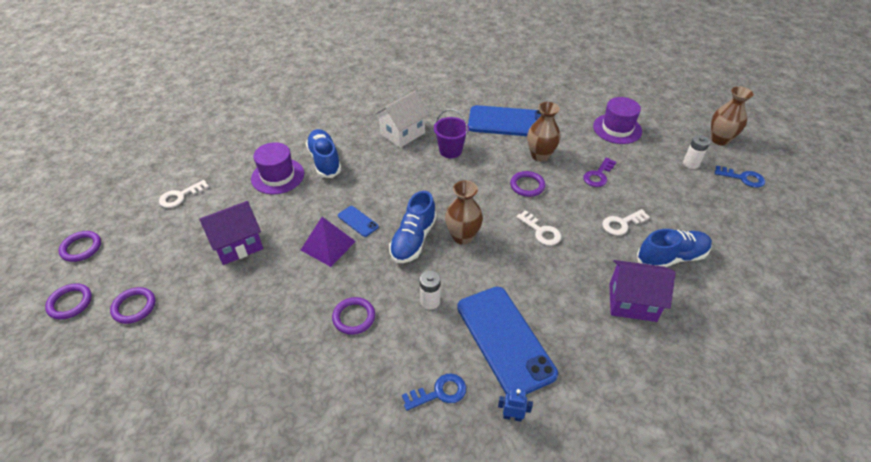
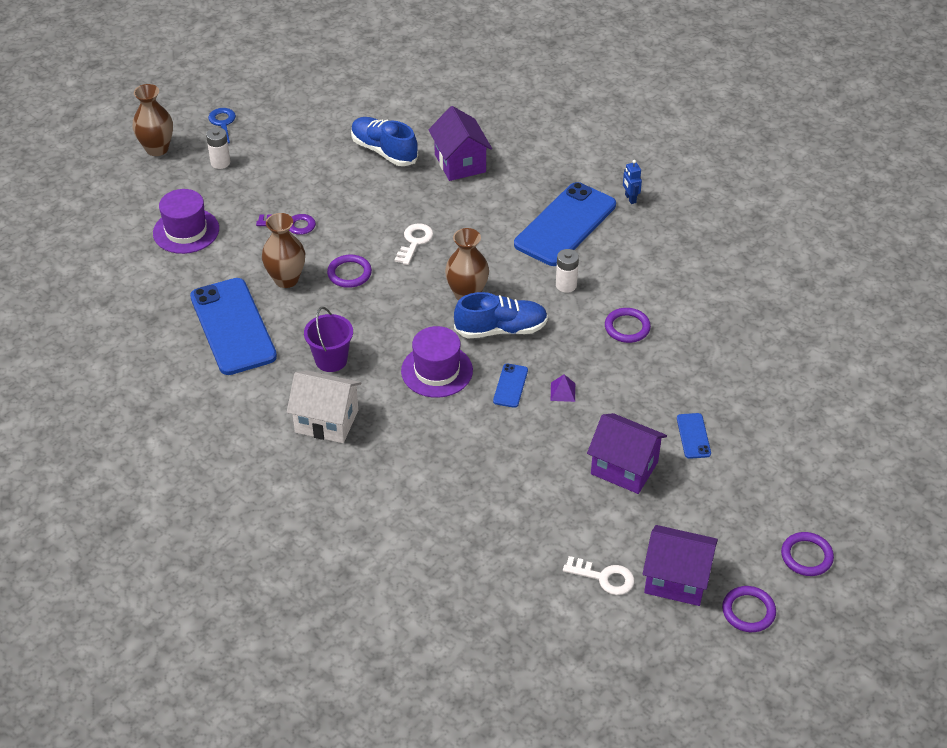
camera: 120 degrees left, 0 degrees up
(134, 307) = (762, 498): purple ring -> none
(140, 226) = (676, 580): none -> purple house
(220, 298) = (693, 436): none -> blue phone
(278, 176) = (497, 501): purple hat -> purple hat (437, 371)
(324, 161) = (435, 471): blue shoe -> none
(328, 245) = (563, 392): purple pyramid -> purple pyramid, size x0.51
(439, 392) = (647, 244): blue key -> none
(622, 224) = (360, 191): white key -> none

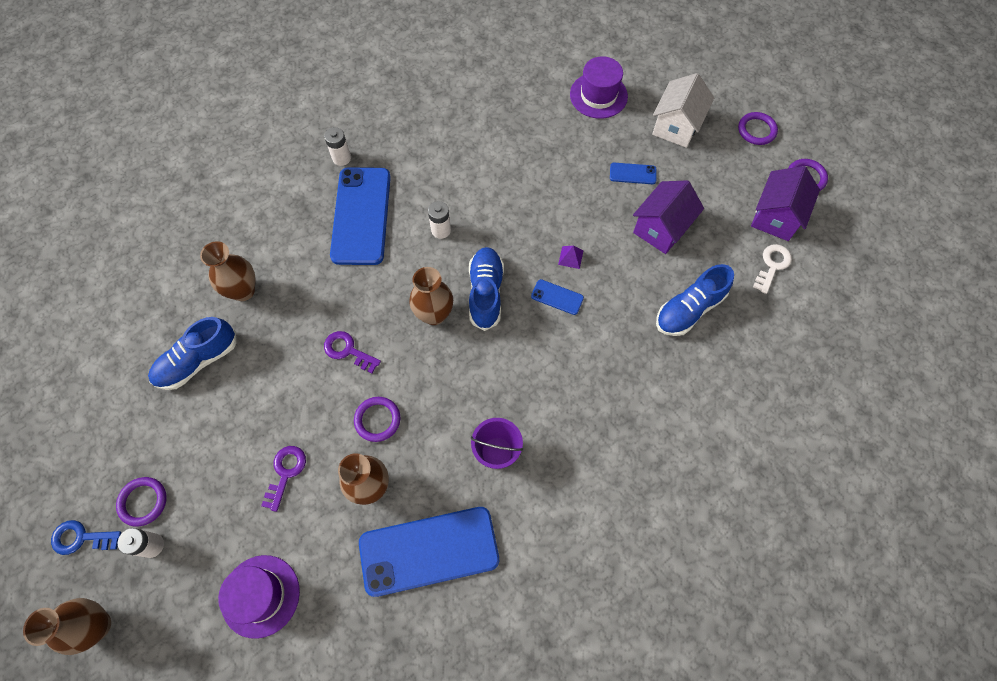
camera: 80 degrees left, 20 degrees up
(326, 421) = (577, 466): white house -> white house (676, 126)
(414, 242) = (348, 351): white key -> purple key
(437, 371) = (528, 356): purple hat -> purple hat (598, 95)
(460, 163) = (243, 290): purple house -> brown vase
(524, 500) = (689, 309): none -> blue shoe
(565, 224) = (361, 216): blue phone -> blue phone turned 45 degrees clockwise
(627, 327) = (503, 194): purple ring -> purple ring (143, 502)
(630, 198) = (341, 158): blue robot -> white battery

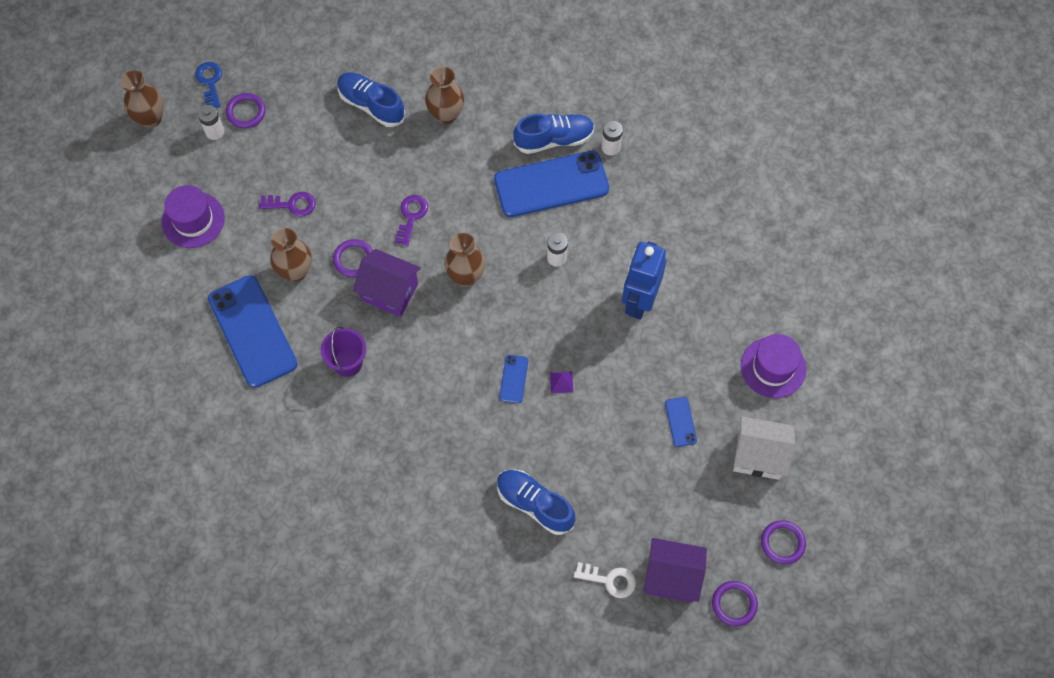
camera: 75 degrees right, 0 degrees up
(486, 293) = (500, 315): blue shoe -> blue shoe (554, 139)
(507, 175) = (639, 301): none -> blue robot
(661, 228) = (621, 462): purple house -> purple house (389, 292)

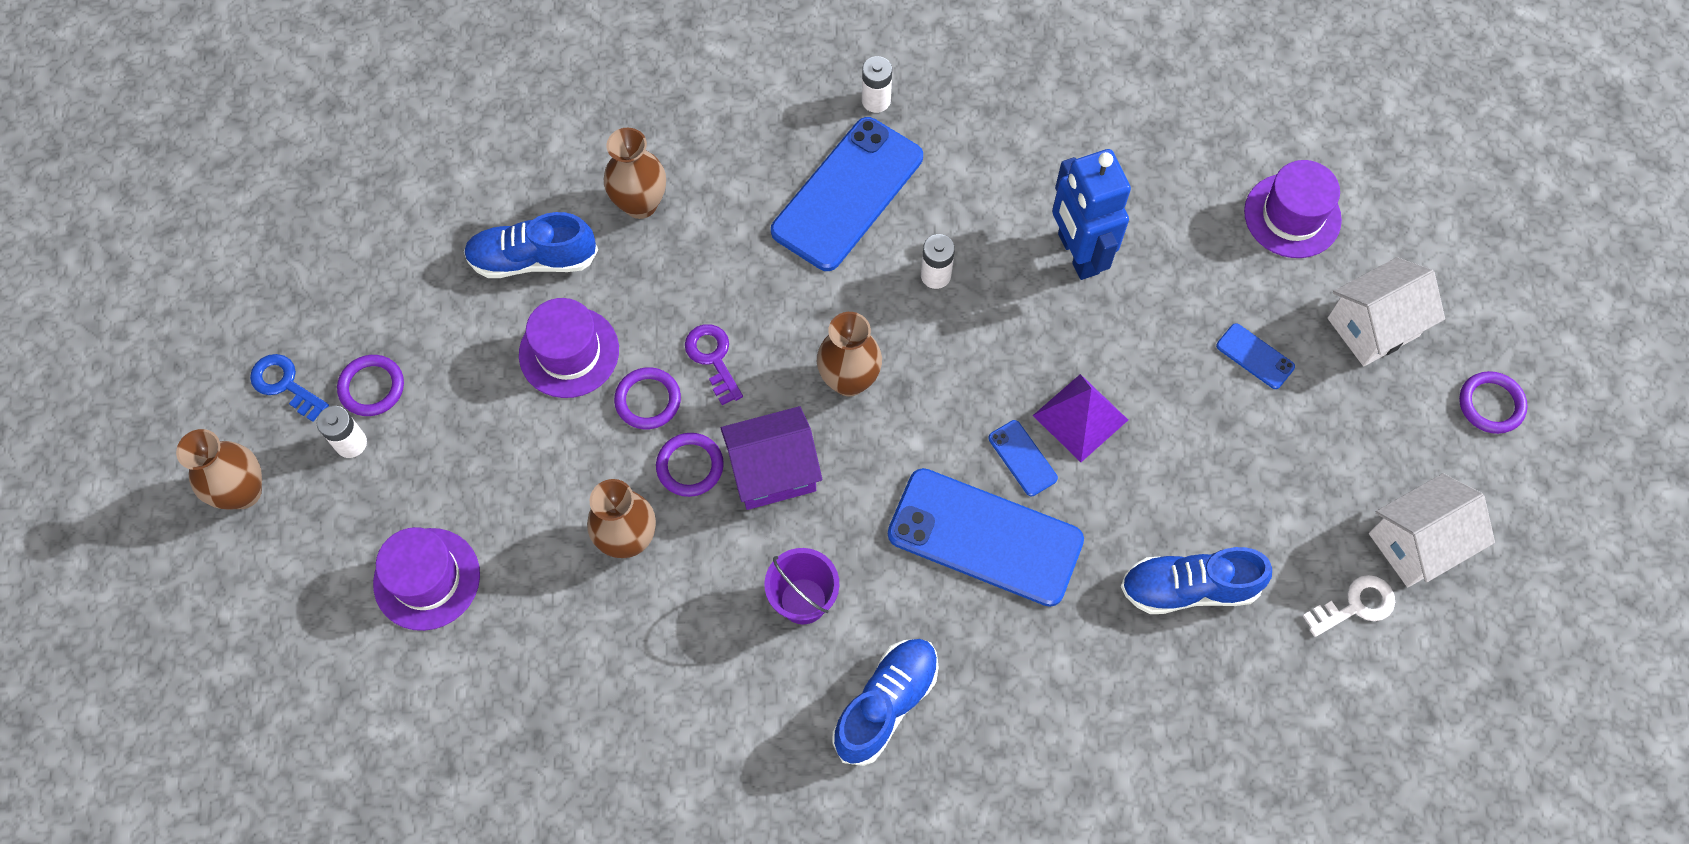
camera: 40 degrees left, 0 degrees up
(252, 331) = (642, 660): blue phone -> blue phone (985, 537)
(292, 204) = (544, 458): purple key -> none
(348, 162) = (569, 352): none -> purple hat
(554, 139) = (801, 139): blue shoe -> blue shoe (886, 704)
(561, 382) = (1080, 417): purple pyramid -> purple pyramid, size x1.97
(671, 577) = (1417, 543): purple house -> white house
(734, 604) = (1509, 517): purple ring -> purple ring (648, 400)

